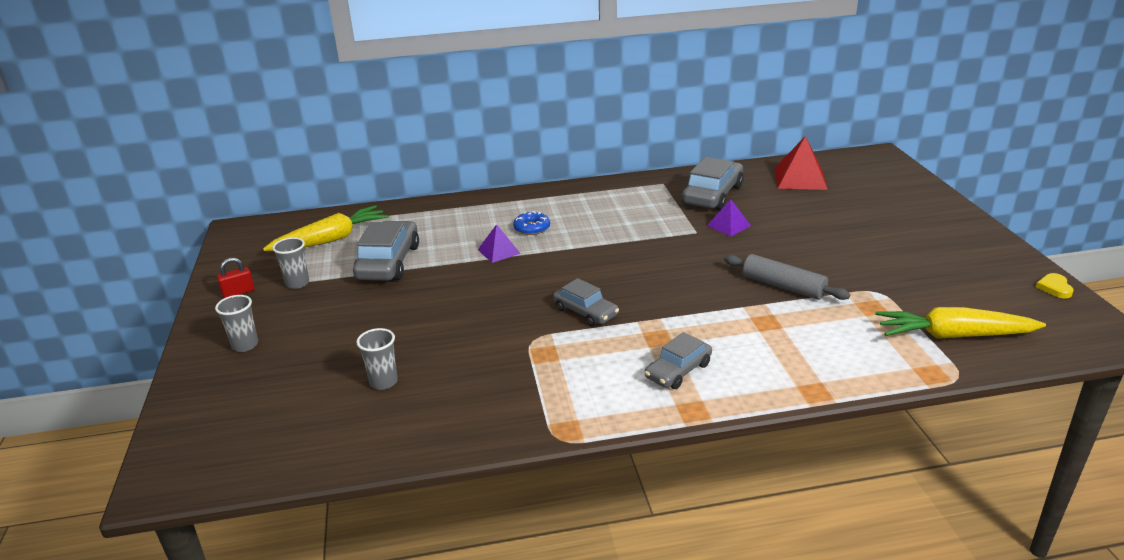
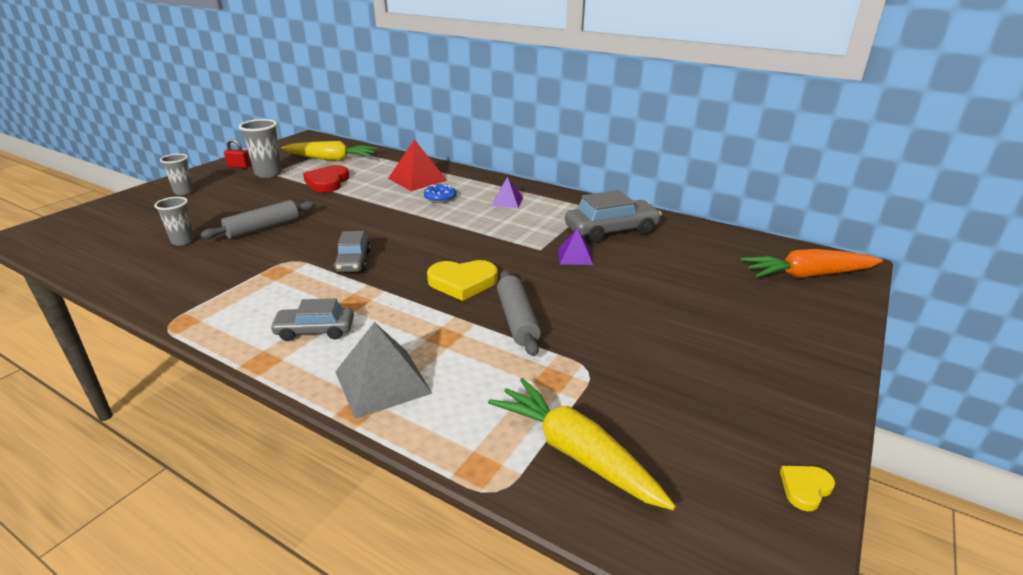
camera: 40 degrees right, 0 degrees up
(297, 283) = (268, 173): grey cup -> grey cup, size x1.51
(388, 262) = (327, 182): grey car -> red heart
(435, 330) = (263, 228): none -> grey rolling pin
(499, 251) = (392, 202): purple pyramid -> purple pyramid (507, 201)
(698, 282) = (462, 282): none -> yellow heart
(792, 369) = (382, 382): none -> grey pyramid
(800, 178) = (718, 250): red pyramid -> red pyramid (417, 179)
(871, 172) = (807, 275): none -> orange carrot

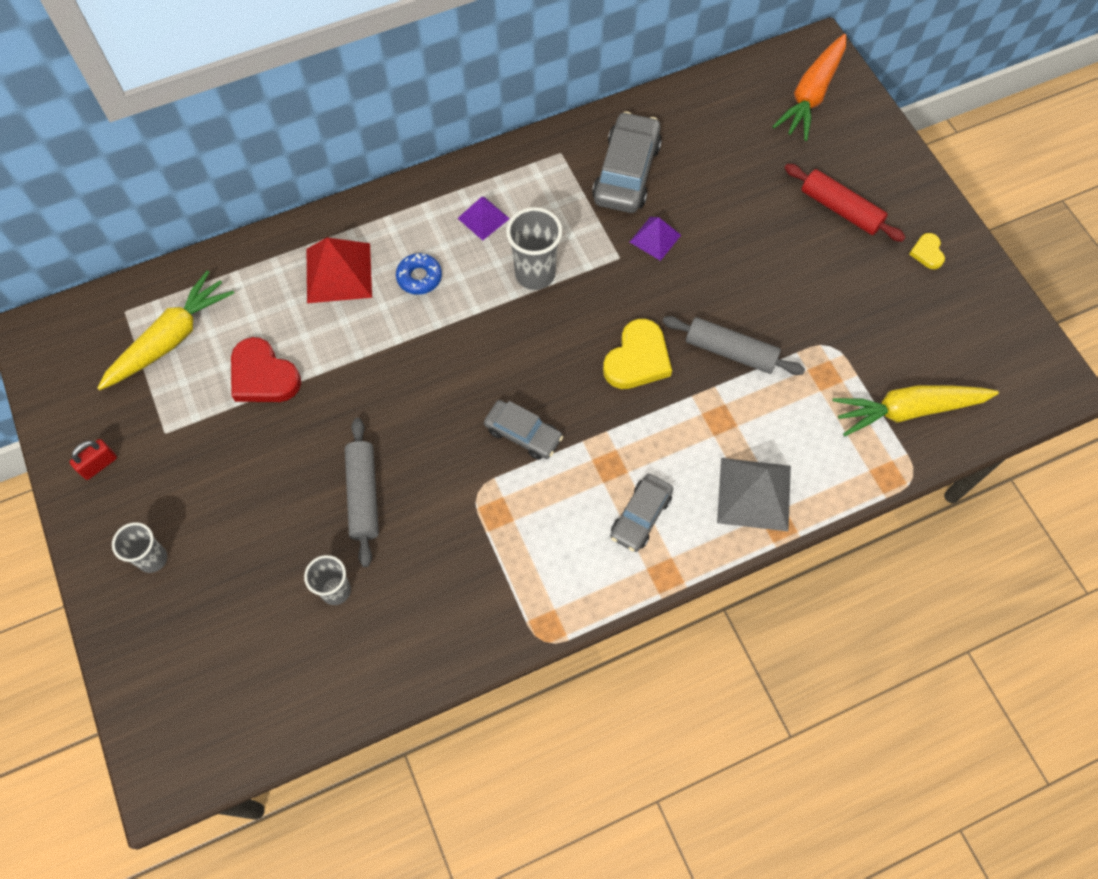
camera: 55 degrees left, 35 degrees up
(268, 173) = (165, 435): grey cup -> grey cup (535, 274)
(731, 326) = (840, 209): none -> red rolling pin
(805, 488) = (1008, 310): yellow heart -> yellow heart (927, 252)

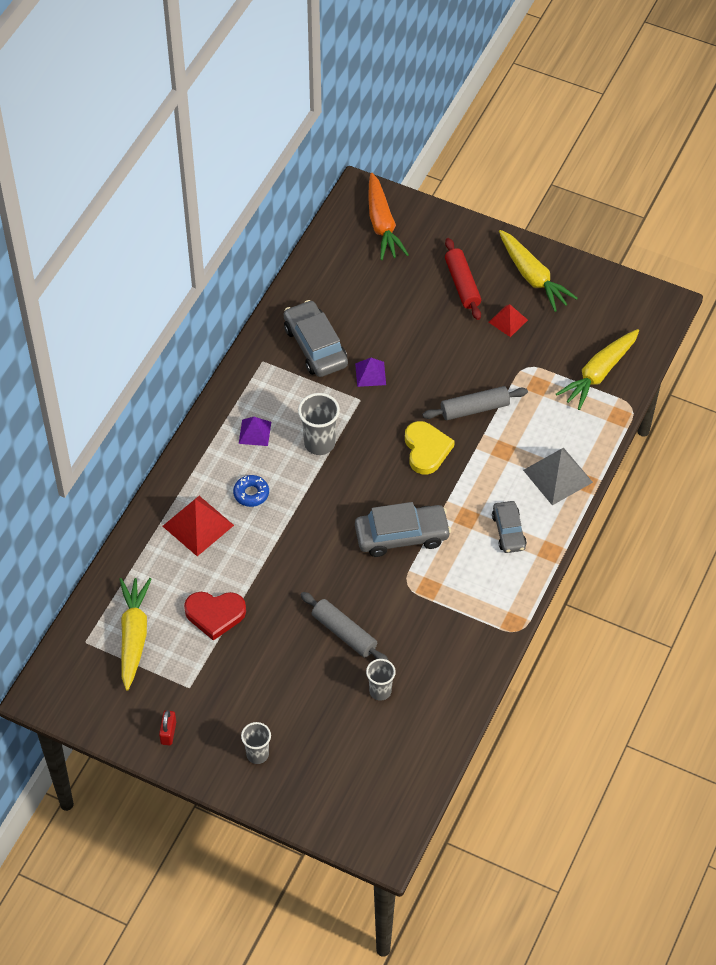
camera: 40 degrees left, 10 degrees down
(523, 434) = (402, 536): grey car -> grey car, size x1.61
(840, 209) = (462, 284): red rolling pin -> red rolling pin turned 75 degrees clockwise
(855, 281) = (508, 321): none -> red pyramid
(927, 252) = (533, 277): yellow heart -> yellow carrot

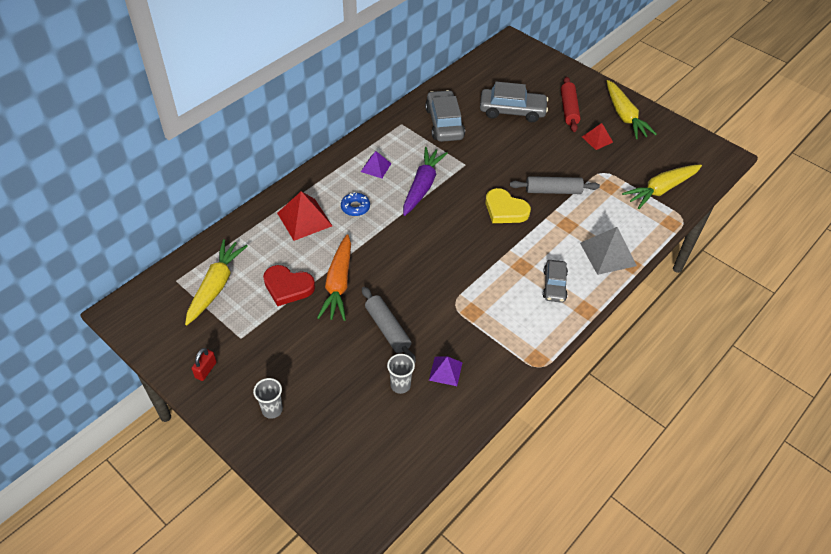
camera: 15 degrees right, 5 degrees down
(319, 443) = (422, 186): grey cup -> purple carrot
(370, 374) = (479, 150): purple pyramid -> purple pyramid (445, 371)
(382, 224) = (521, 62): orange carrot -> orange carrot (338, 284)
(402, 536) = (463, 266): grey car -> grey car (512, 111)
(426, 449) = (505, 210): yellow heart -> yellow heart turned 120 degrees clockwise

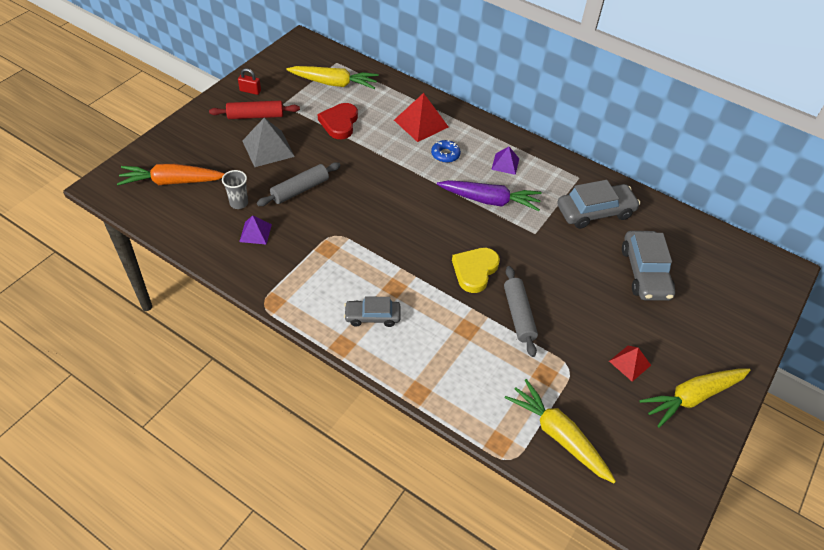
camera: 80 degrees right, 0 degrees up
(272, 410) = (214, 130): grey cup -> none
(338, 284) = (347, 153): orange carrot -> orange carrot (172, 182)
(568, 109) = (676, 331): red rolling pin -> red rolling pin (255, 116)
(608, 254) = (429, 369): grey pyramid -> grey pyramid (268, 148)

